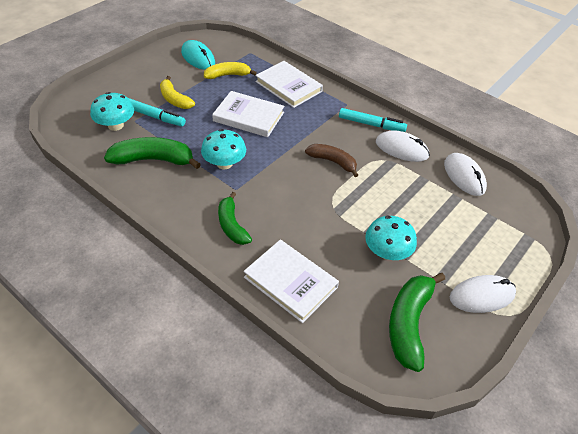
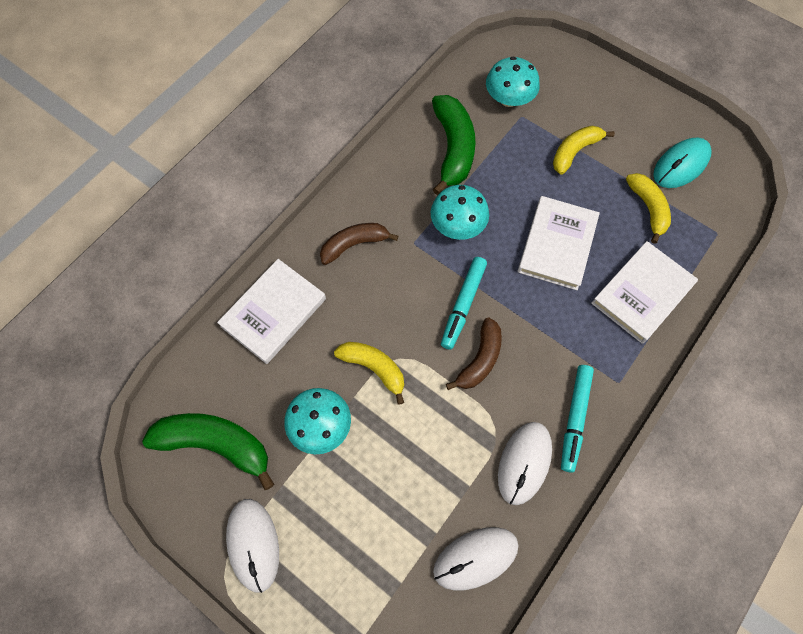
camera: 90 degrees right, 20 degrees up
(154, 116) = (534, 135): turquoise marker -> turquoise marker (463, 305)
(232, 225) = (354, 244): green banana -> brown banana
(340, 218) = (374, 368): none -> yellow banana

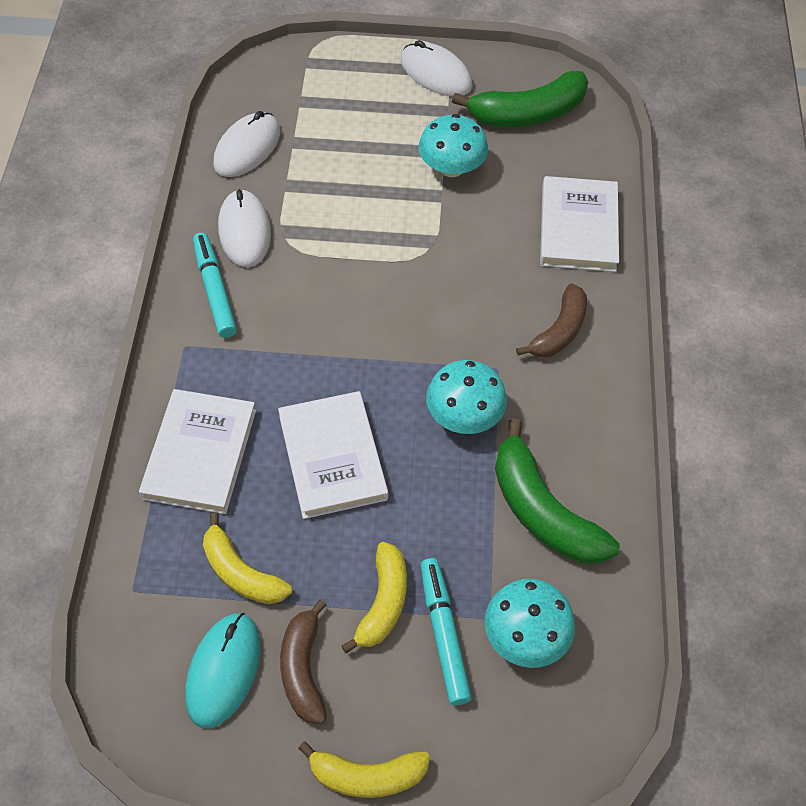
camera: 145 degrees right, 10 degrees down
(374, 368) = (441, 233): yellow banana -> yellow banana (367, 776)
(463, 305) = (396, 333): turquoise marker -> turquoise marker (443, 634)
(480, 359) = (342, 292): brown banana -> brown banana (303, 669)

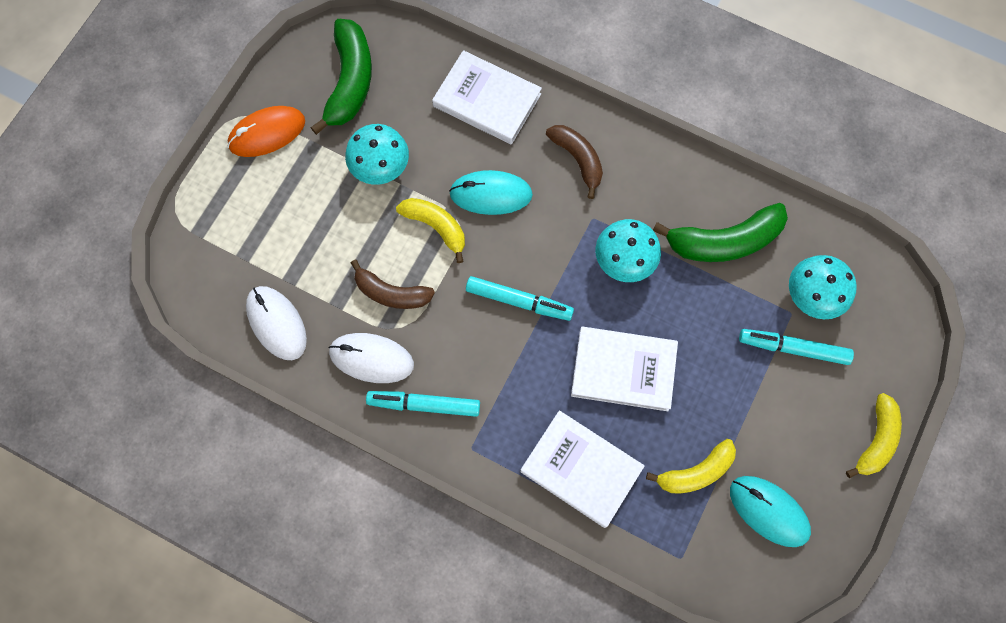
camera: 65 degrees left, 15 degrees up
(303, 669) = (786, 454): brown banana -> brown banana (391, 293)
(365, 333) = (519, 301): none -> turquoise marker
(383, 602) = (755, 379): yellow banana -> yellow banana (436, 227)
(436, 74) = (267, 133): white mouse -> orange mouse
(473, 267) = (491, 194): none -> turquoise mouse

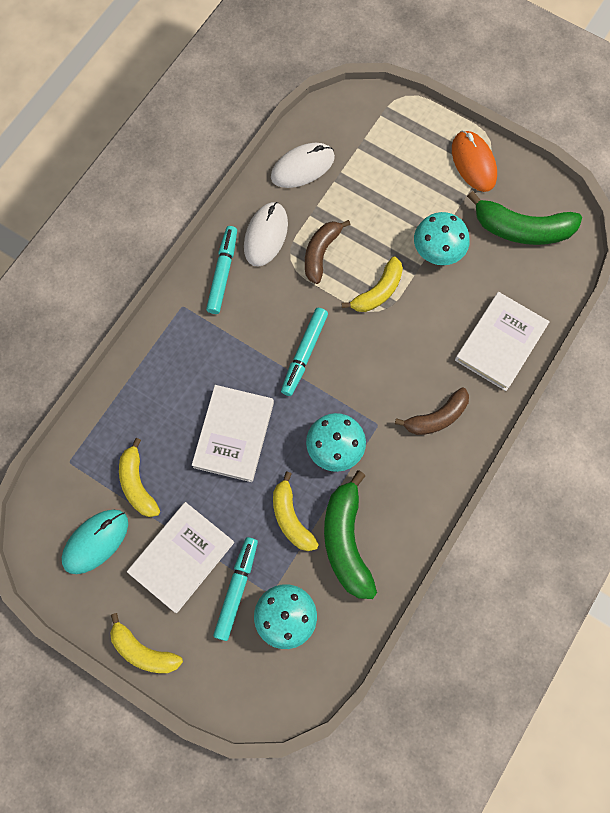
camera: 95 degrees right, 0 degrees up
(491, 194) = (406, 339): turquoise mouse -> none
(581, 469) = (153, 390): white book -> white book (181, 557)
(708, 299) = (291, 518): none -> yellow banana

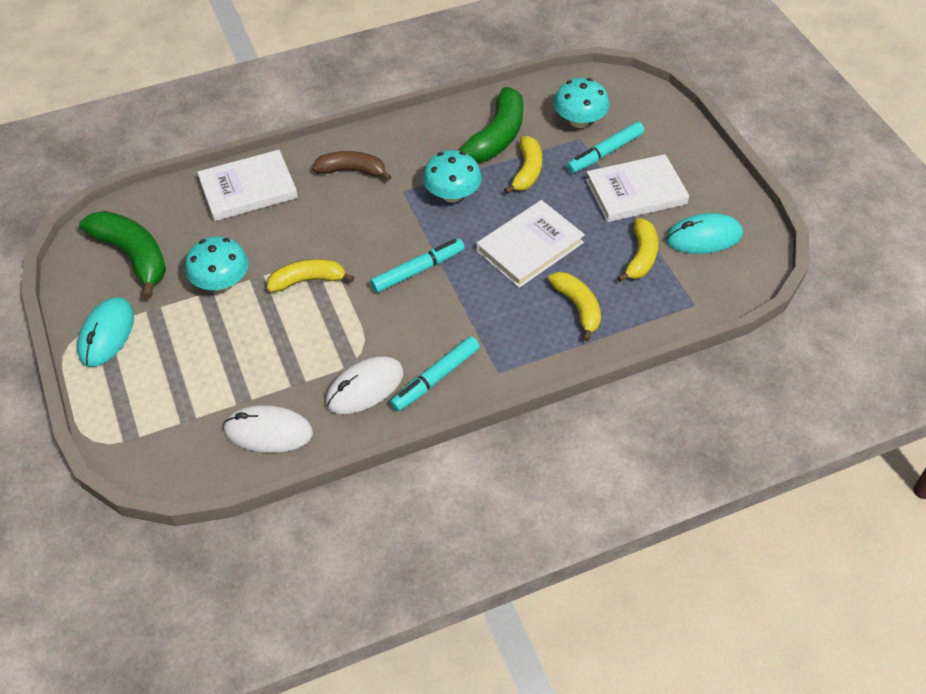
camera: 145 degrees left, 20 degrees down
(143, 651) = (705, 155): yellow banana -> yellow banana (578, 307)
(320, 253) = (327, 341): brown banana -> none
(473, 163) = (106, 334): orange mouse -> turquoise mouse

